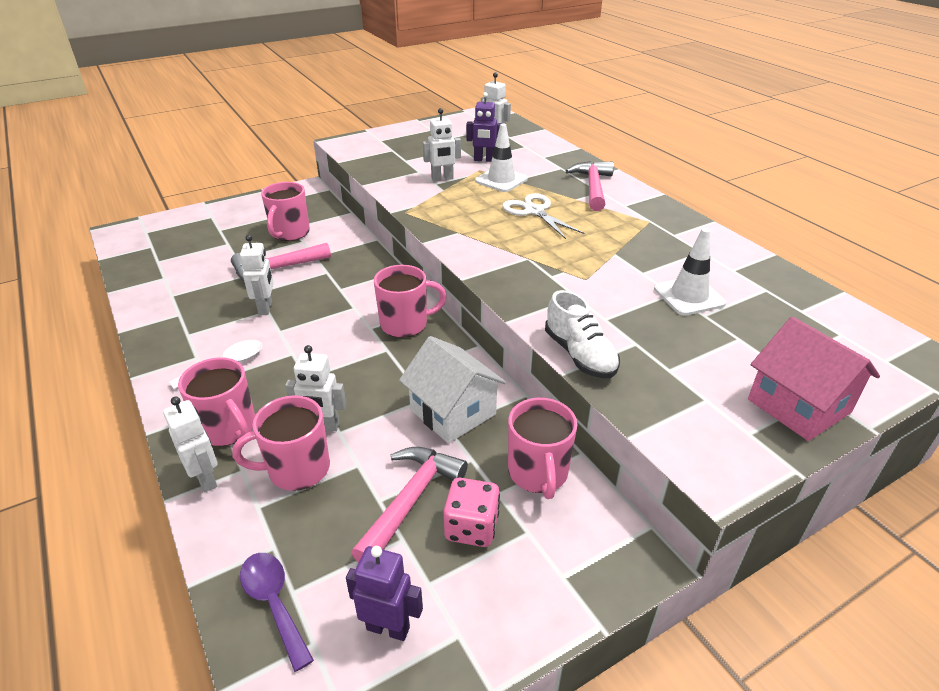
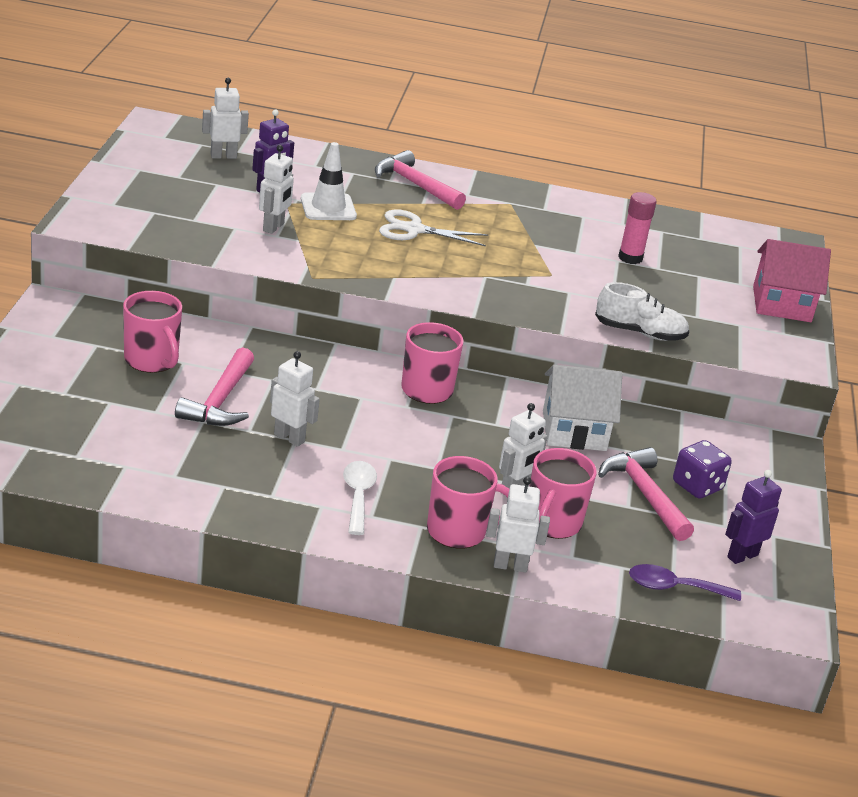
camera: 55 degrees left, 5 degrees down
(471, 527) = (697, 486): pink dice -> purple dice
(538, 473) = (680, 436): pink mug -> none
(689, 296) = (630, 258): white traffic cone -> pink glue stick

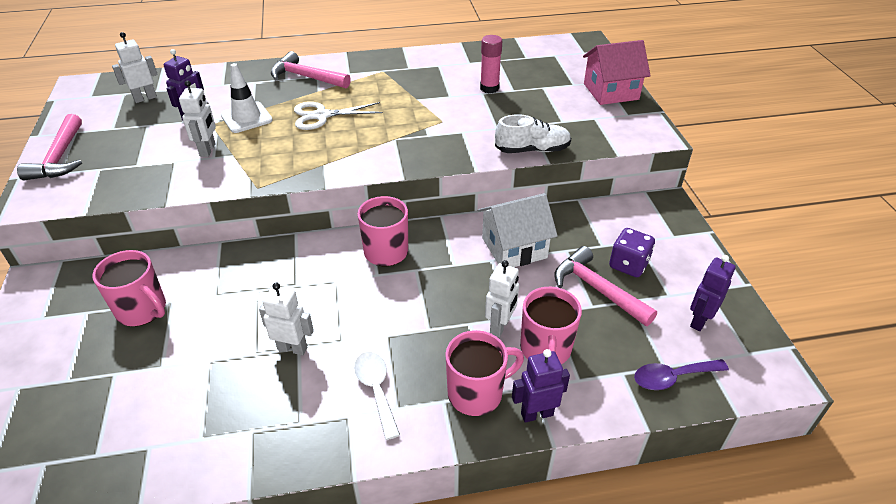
camera: 15 degrees left, 10 degrees up
(220, 401) = (217, 331): pink hammer -> pink hammer (60, 157)
(510, 566) = (536, 414): white robot -> purple robot

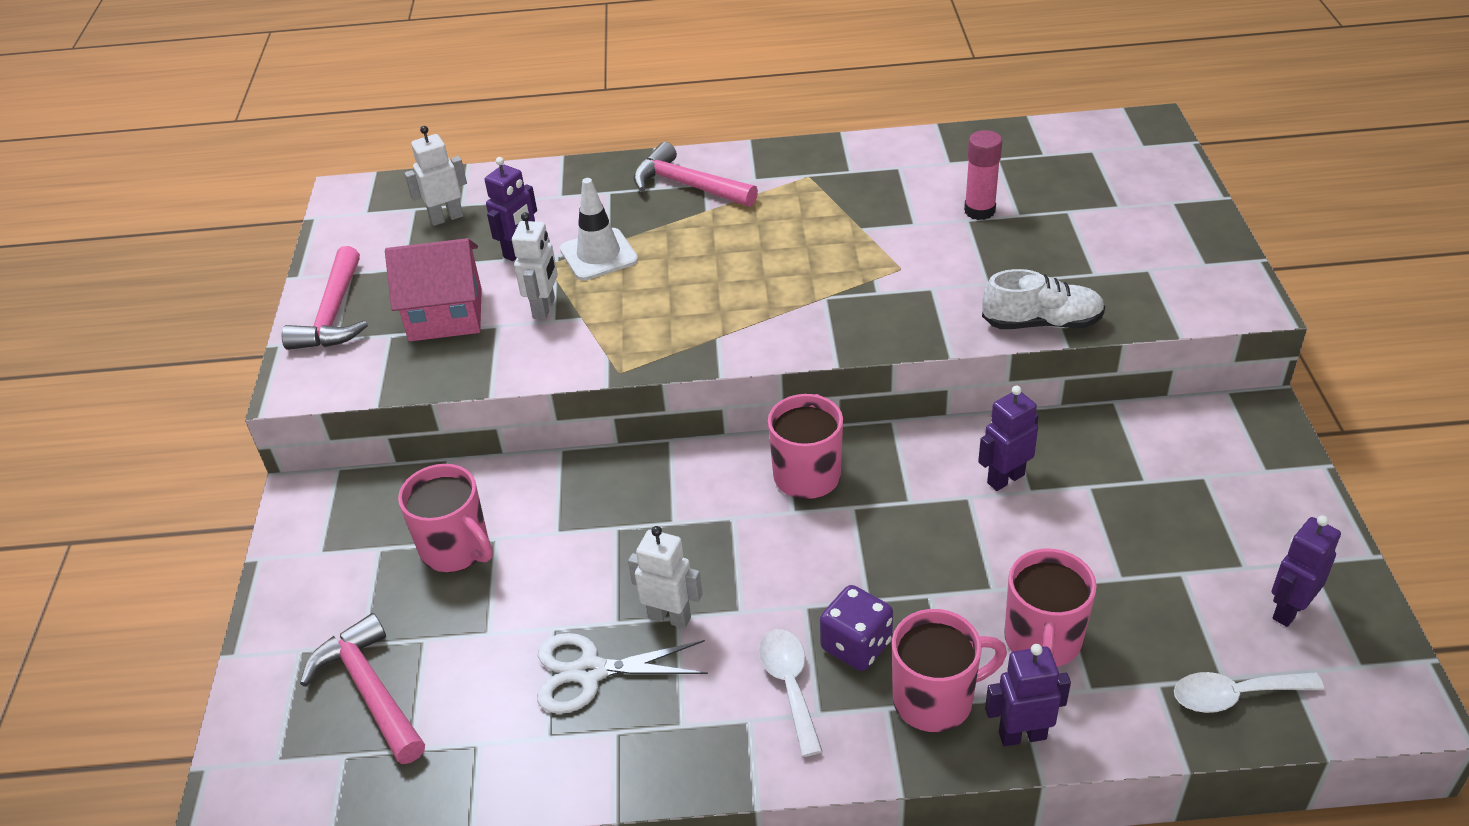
camera: 10 degrees right, 0 degrees up
(322, 116) = (713, 254): white scissors -> white scissors (590, 672)
(500, 326) = (976, 602): white robot -> none
(514, 248) = (1005, 478): white house -> purple robot
(597, 289) = (1131, 552): pink hammer -> pink hammer (370, 690)
(611, 91) = (1181, 221): pink house -> pink house (445, 314)
(628, 265) = (1185, 515): purple dice -> purple dice (856, 645)
(672, 377) = (1234, 695): purple spoon -> white spoon

